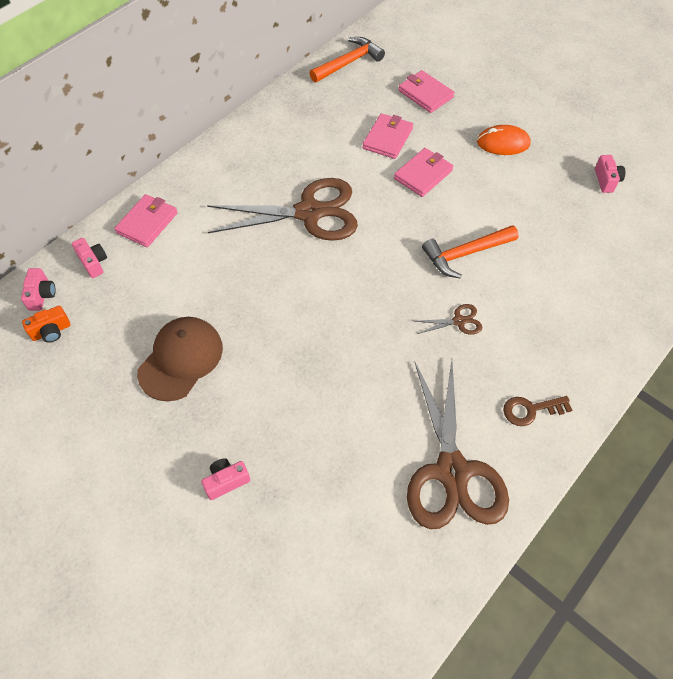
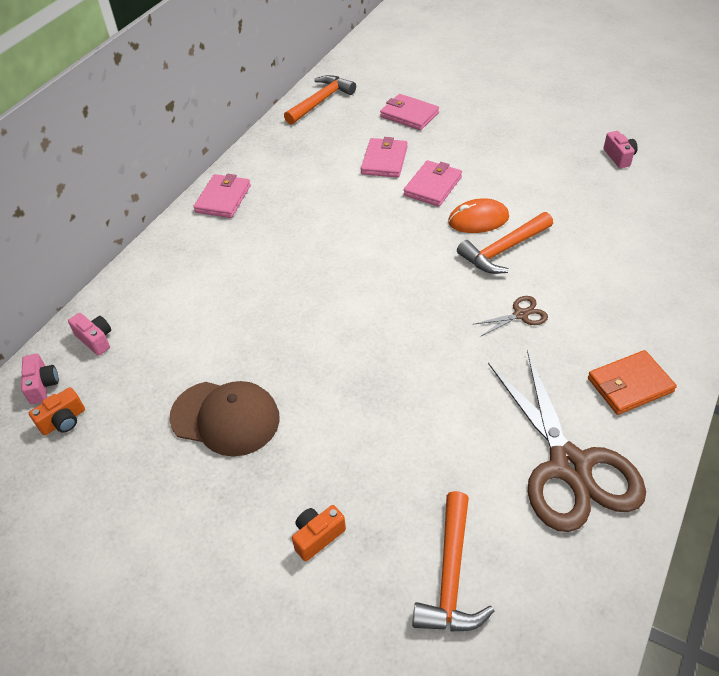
camera: 10 degrees left, 10 degrees down
(147, 223) = (147, 288): pink wallet -> pink wallet (223, 199)
(181, 359) = (225, 418): brown cap -> brown cap turned 90 degrees clockwise
(226, 481) = (317, 536): pink camera -> orange camera
(310, 212) = (325, 243): brown scissors -> none
(322, 540) = (450, 575): none -> orange hammer
(503, 143) = (503, 143): orange mouse -> orange mouse (478, 219)
(531, 410) = (630, 385): brown key -> orange wallet

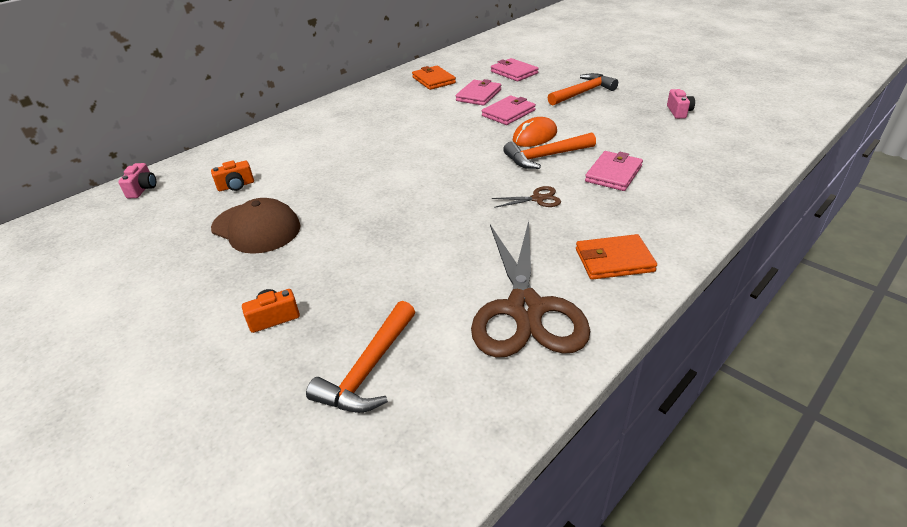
camera: 15 degrees right, 10 degrees down
(63, 421) = (140, 211): orange camera -> orange camera (236, 186)
(96, 339) = (198, 169): pink camera -> none
(223, 199) = (344, 104): pink wallet -> pink wallet (613, 174)
(317, 141) = (433, 80): none -> orange wallet
(321, 101) = (450, 60): orange hammer -> orange hammer (583, 93)
(478, 219) = (534, 136): orange mouse -> orange mouse turned 45 degrees counterclockwise

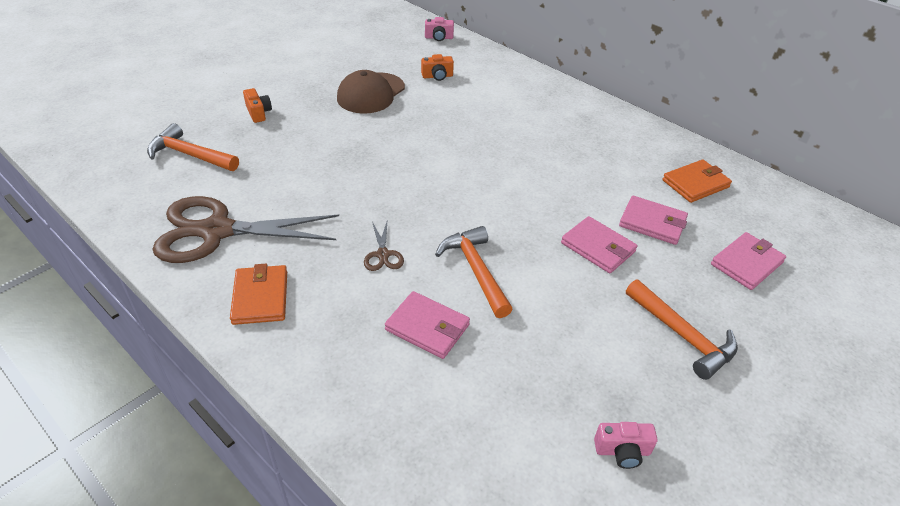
camera: 85 degrees right, 5 degrees up
(236, 186) = (437, 76): orange camera -> orange camera turned 75 degrees counterclockwise
(534, 136) = (530, 266): orange mouse -> none

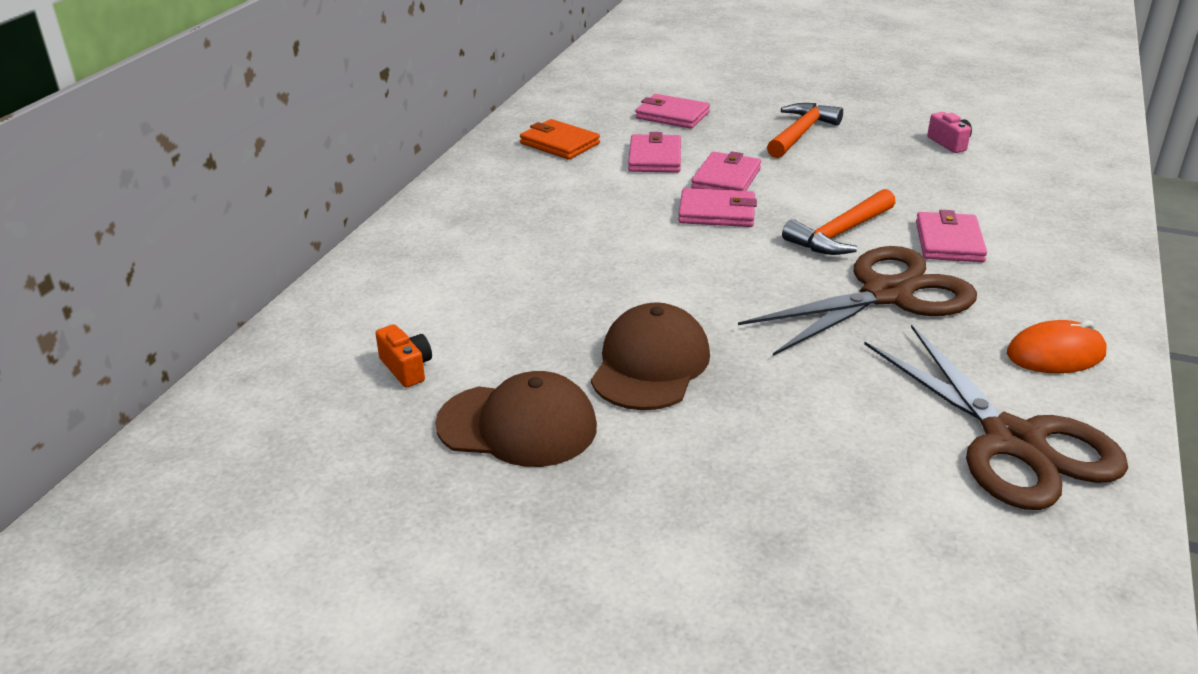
camera: 110 degrees left, 10 degrees down
(190, 155) = (898, 573): orange hammer -> none
(258, 113) = (693, 546): orange camera -> none
(260, 297) = (1055, 354): orange wallet -> orange mouse
(383, 255) = (887, 294): brown scissors -> brown scissors, size x2.45
(385, 139) = (650, 364): none -> brown cap
(439, 38) = (233, 409): pink camera -> none
(542, 221) = (716, 212): none -> pink wallet

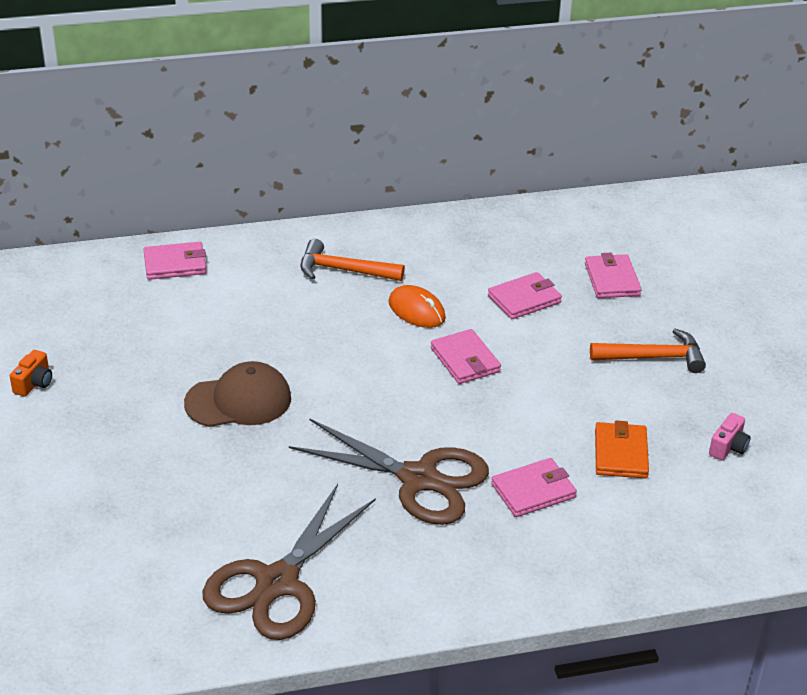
camera: 55 degrees right, 5 degrees up
(407, 368) = (159, 310): orange camera -> orange camera (34, 383)
(517, 425) = (137, 374): brown cap -> none
(559, 143) = (499, 246): orange wallet -> orange wallet (620, 454)
(726, 179) = (525, 346): pink wallet -> pink wallet (175, 264)
(840, 234) = (491, 430): orange hammer -> orange hammer (344, 270)
(1055, 354) = (407, 583): orange mouse -> orange mouse (416, 310)

